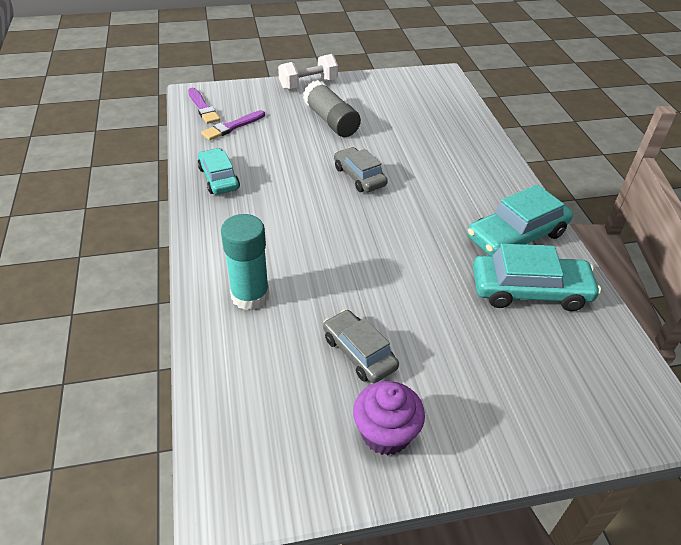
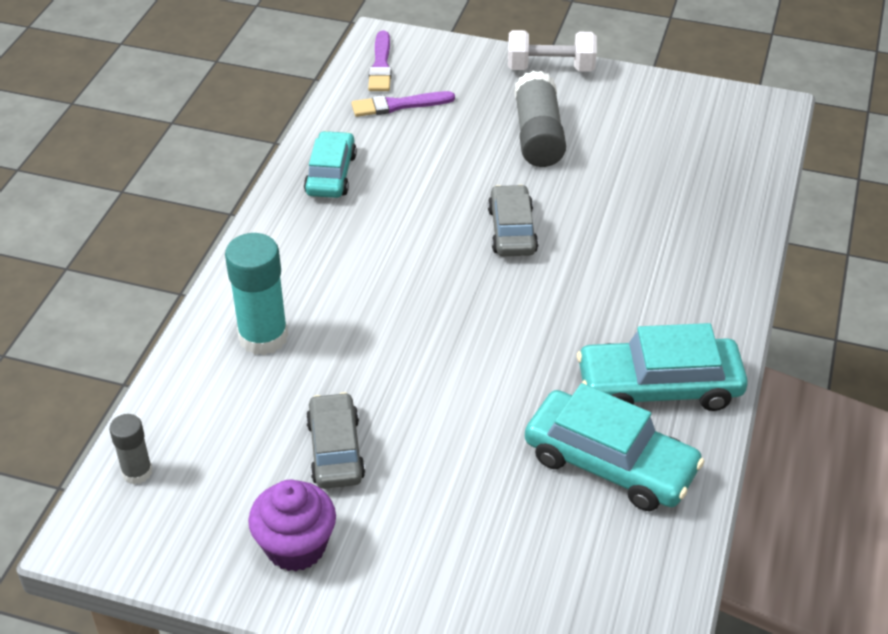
camera: 30 degrees right, 0 degrees up
(226, 431) = (137, 472): none -> grey glue stick

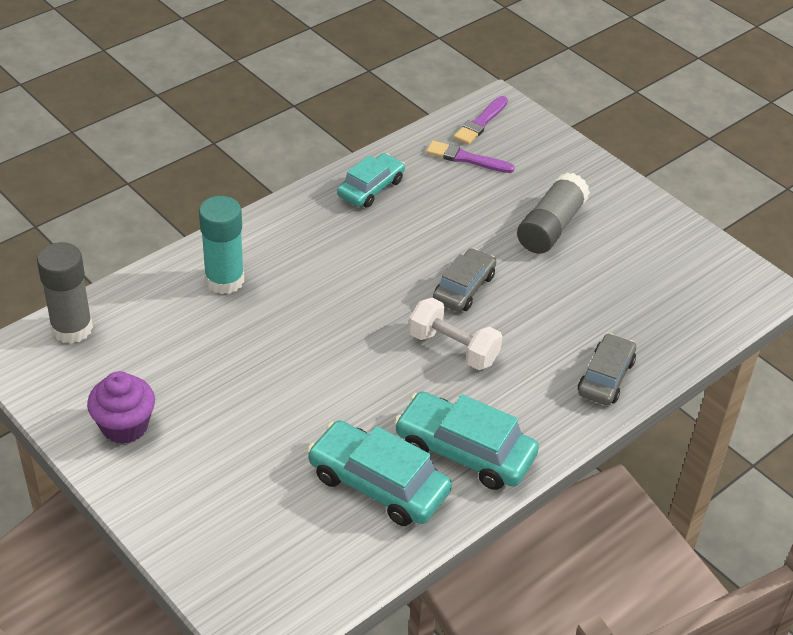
camera: 30 degrees right, 0 degrees up
(137, 472) = (72, 328): grey glue stick -> grey glue stick, size x1.79
(335, 450) = (204, 378): grey car -> grey car (605, 377)
(550, 68) = (610, 179): white dumbbell -> white dumbbell (453, 348)
(610, 463) = (378, 484): turquoise car -> turquoise car turned 150 degrees clockwise

